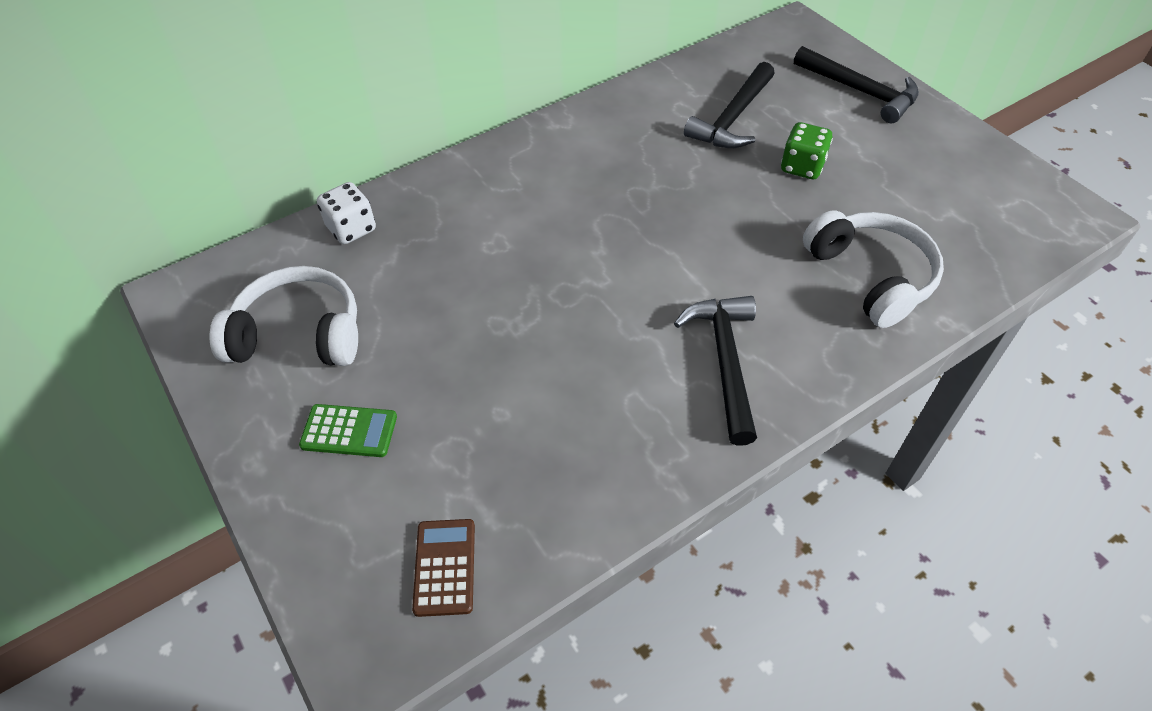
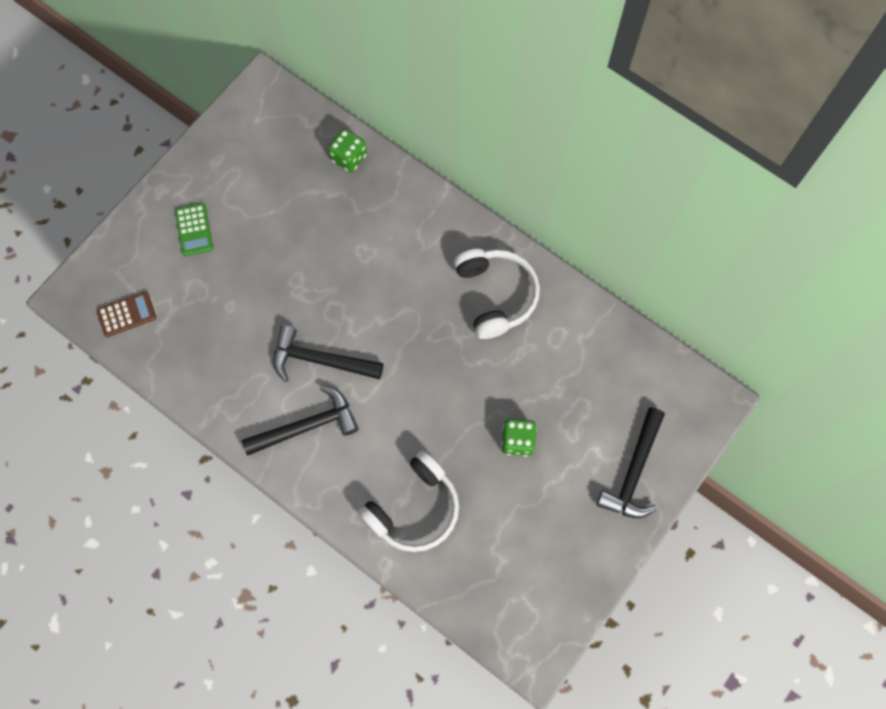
camera: 70 degrees right, 20 degrees up
(299, 334) = (253, 170): white headphones -> white headphones (495, 295)
(351, 229) = (349, 157): white dice -> green dice
(732, 118) = (559, 376): black hammer -> black hammer (320, 360)

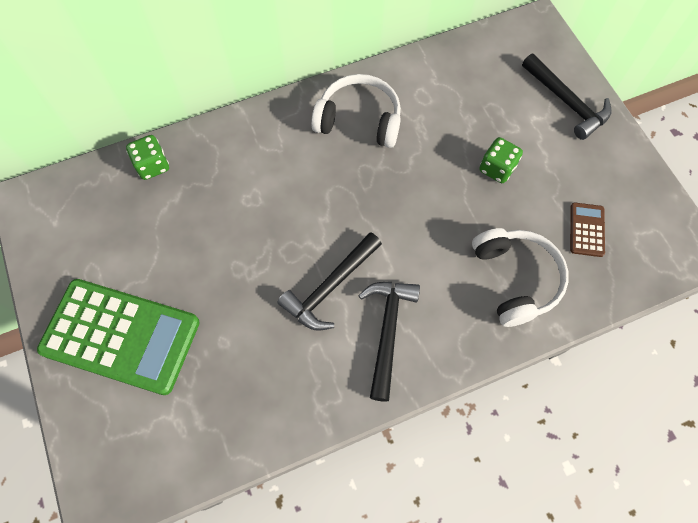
camera: 60 degrees left, 5 degrees down
(126, 314) = (162, 451): brown calculator -> brown calculator (586, 230)
(194, 230) = (121, 336): green calculator -> green calculator, size x2.37

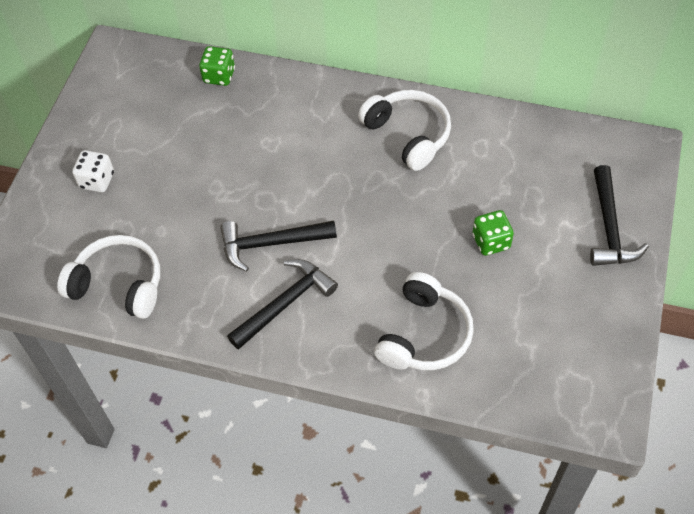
camera: 40 degrees right, 10 degrees down
(121, 336) = (97, 180): green calculator -> white dice
(228, 420) = (118, 284): none -> white headphones
(586, 230) = (524, 338): brown calculator -> none

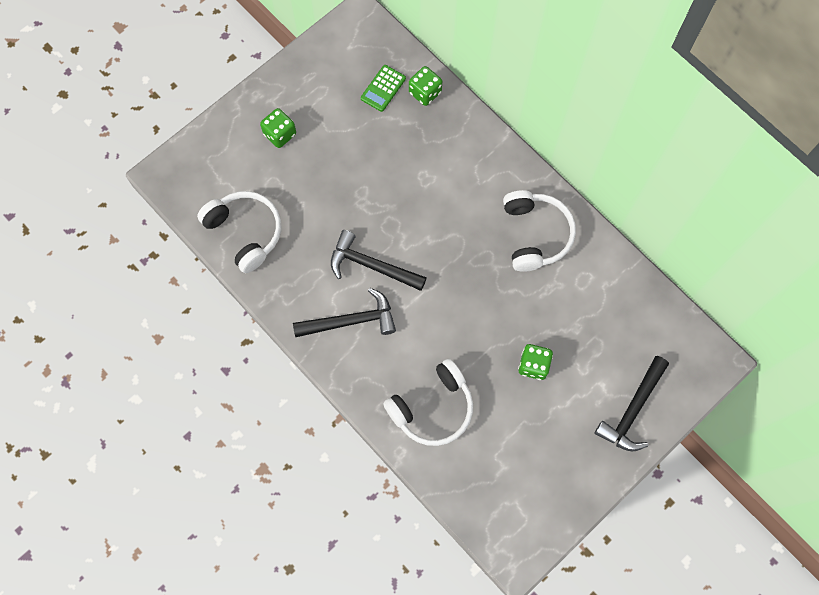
camera: 30 degrees right, 15 degrees up
(97, 180) = (280, 134): white dice -> green dice
(176, 92) = (383, 88): none -> green calculator

